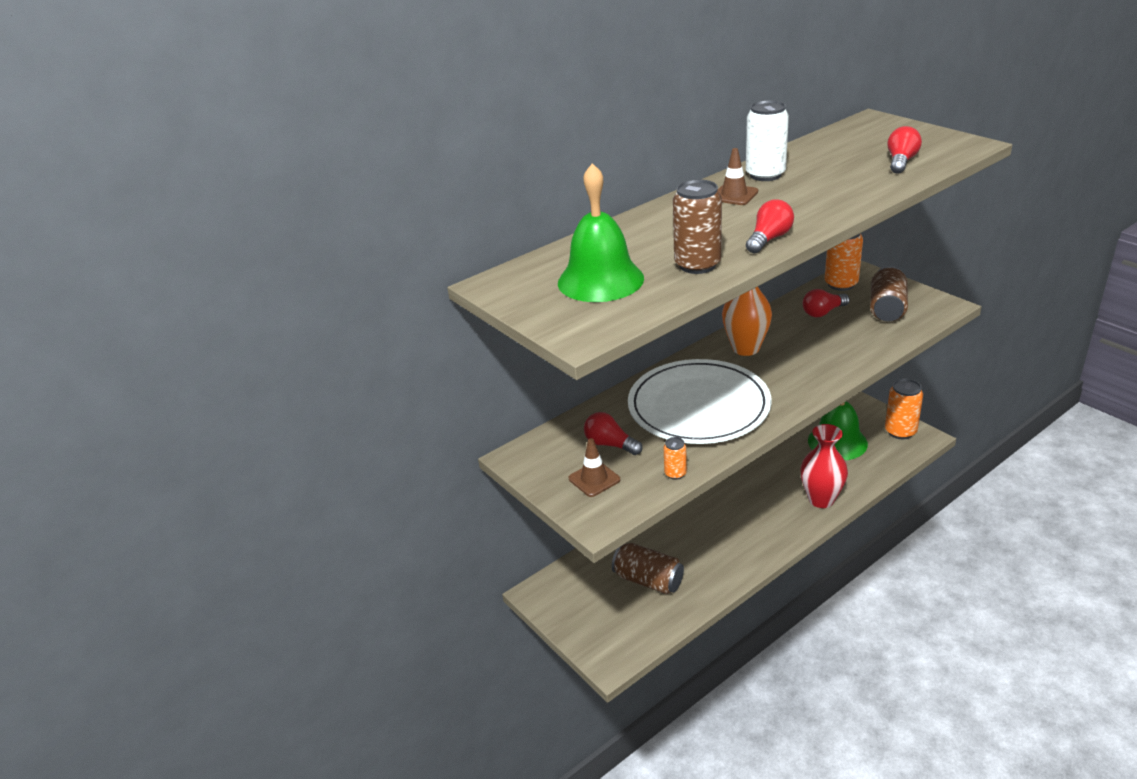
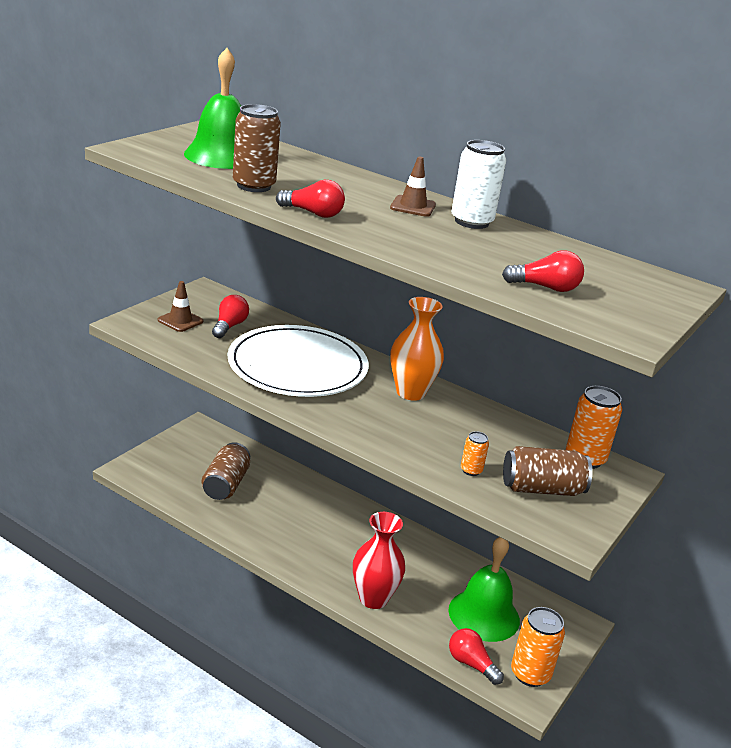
camera: 65 degrees right, 5 degrees down
(675, 473) = (192, 355): orange can -> orange can (471, 470)
(823, 312) = (509, 443): red light bulb -> red light bulb (471, 664)

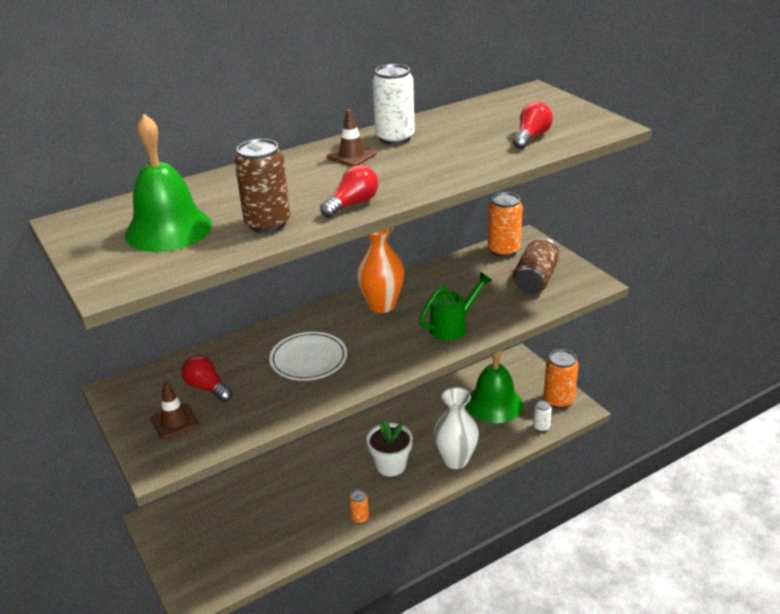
camera: 60 degrees left, 5 degrees up
(225, 484) = (260, 521): brown can -> none
(297, 366) = (308, 359): white plate -> white plate, size x0.56
(338, 551) = (391, 465): none -> white flower pot
(373, 598) = (455, 460): red vase -> white vase
(405, 440) = (453, 326): none -> green watering can
(471, 470) = (503, 305): orange can -> orange can (360, 518)
(471, 664) = (541, 427): red light bulb -> white can

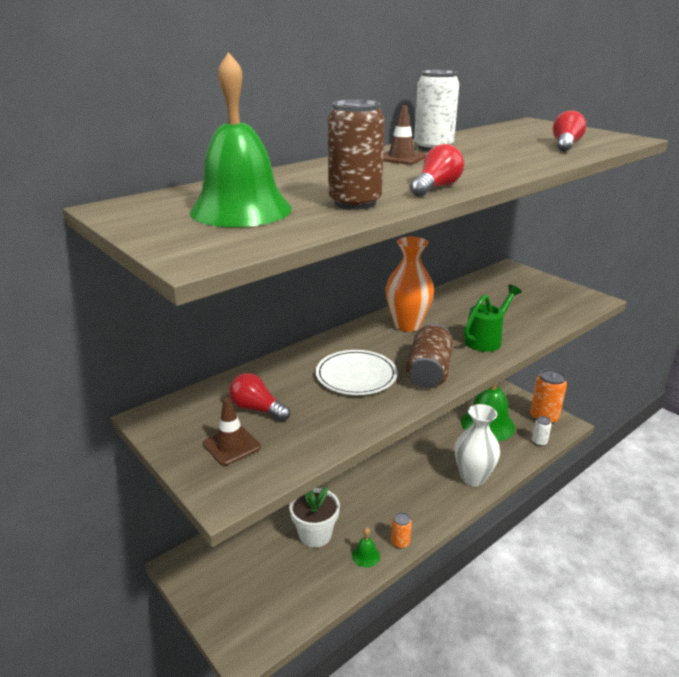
camera: 10 degrees left, 5 degrees down
(323, 527) = (366, 555): none -> green bell
(391, 465) = (412, 488): white flower pot -> white flower pot (315, 534)
(503, 250) = (496, 278): orange can -> none
(535, 280) = (540, 299): brown can -> brown can (428, 372)

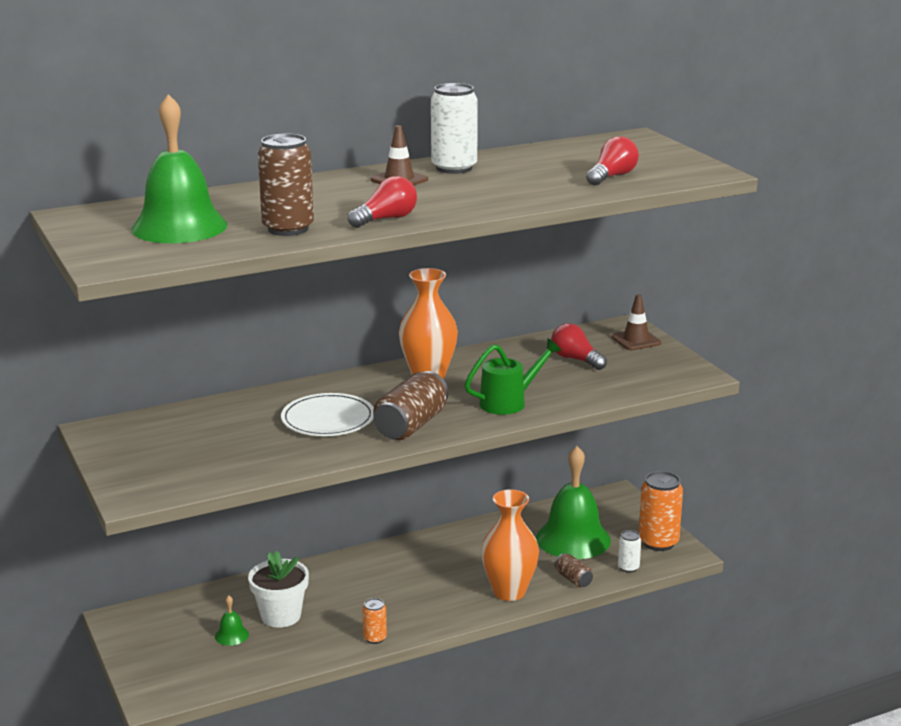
camera: 15 degrees right, 5 degrees down
(232, 445) = (160, 462): brown traffic cone -> brown traffic cone (636, 340)
(257, 409) = (203, 436): red light bulb -> red light bulb (576, 359)
(366, 555) = (327, 643): green bell -> green bell (231, 635)
(473, 478) = (509, 592): white vase -> orange vase
(509, 458) = (573, 579): none -> brown can

